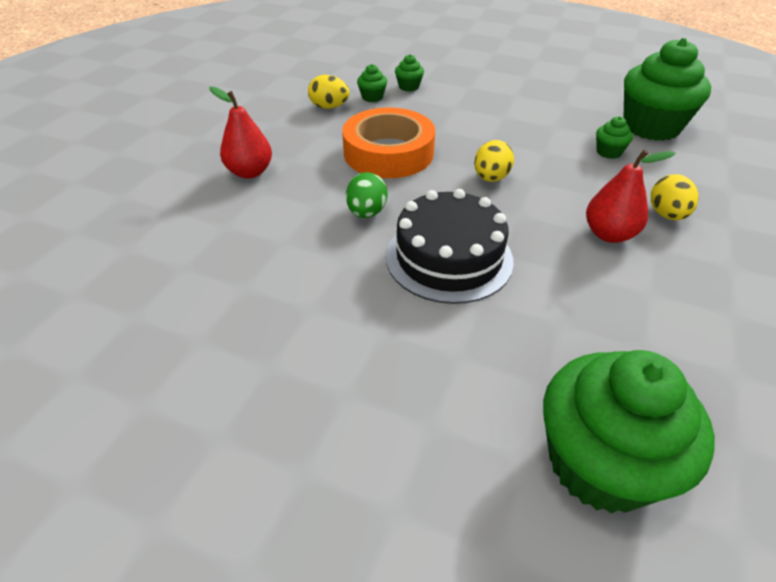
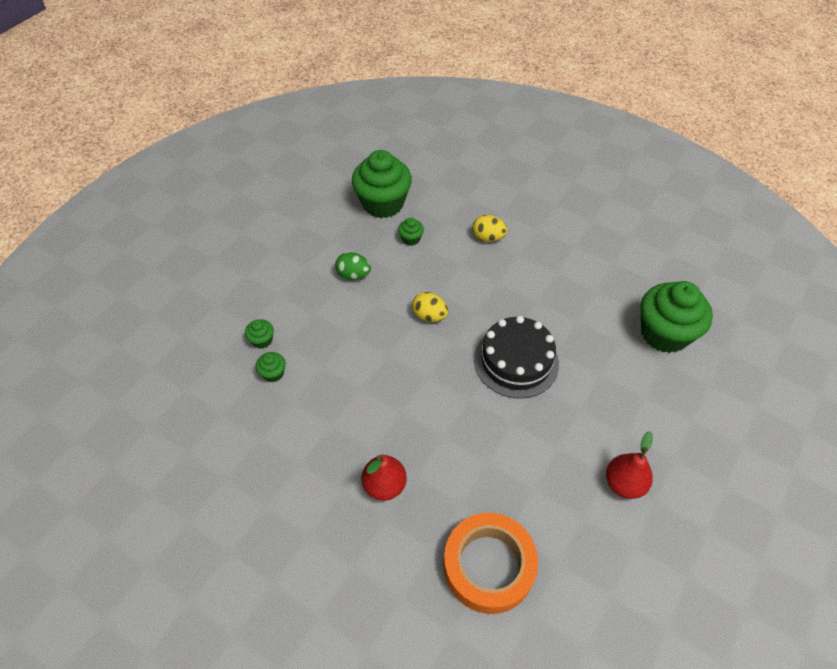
camera: 80 degrees left, 10 degrees up
(329, 107) = (281, 412): yellow egg -> none
(366, 213) = (459, 402): green egg -> green egg (353, 275)
(388, 153) = (378, 375): orange tape -> orange tape (488, 566)
(609, 234) = (503, 272): red pear -> red pear (624, 484)

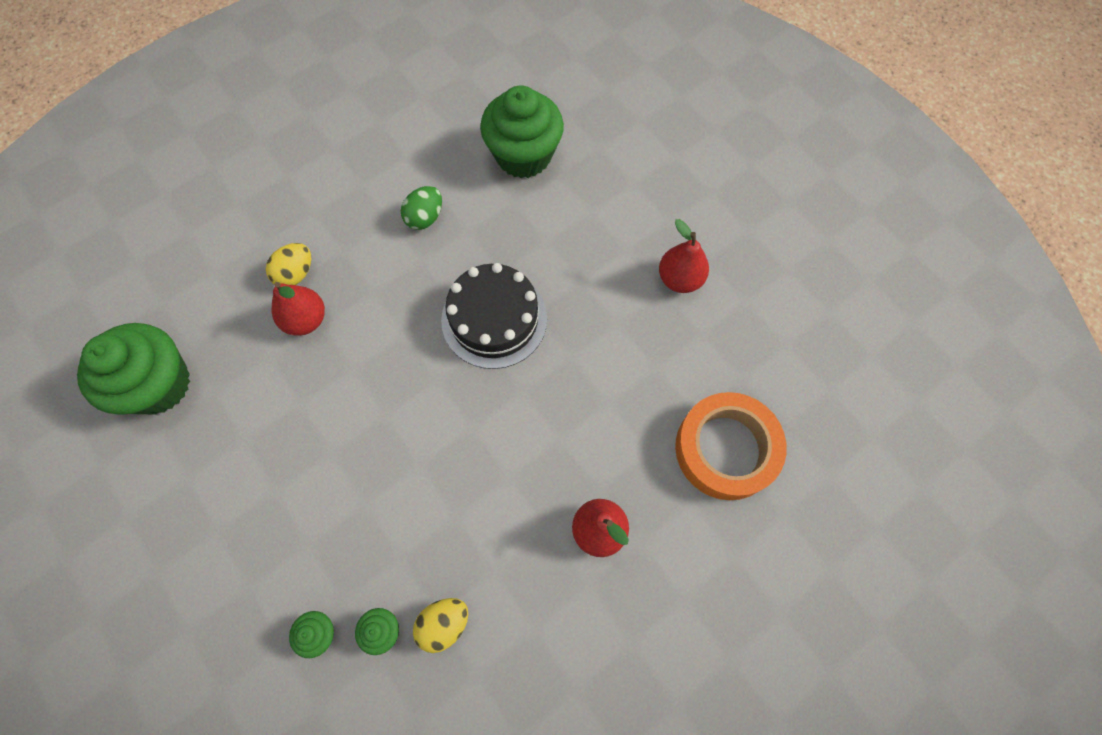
camera: 70 degrees left, 15 degrees up
(353, 275) = (268, 468): green egg -> green egg (425, 217)
(411, 239) = (245, 370): green cupcake -> none
(429, 316) = (384, 392): yellow egg -> yellow egg (444, 624)
(459, 255) = (306, 320): none -> red pear

